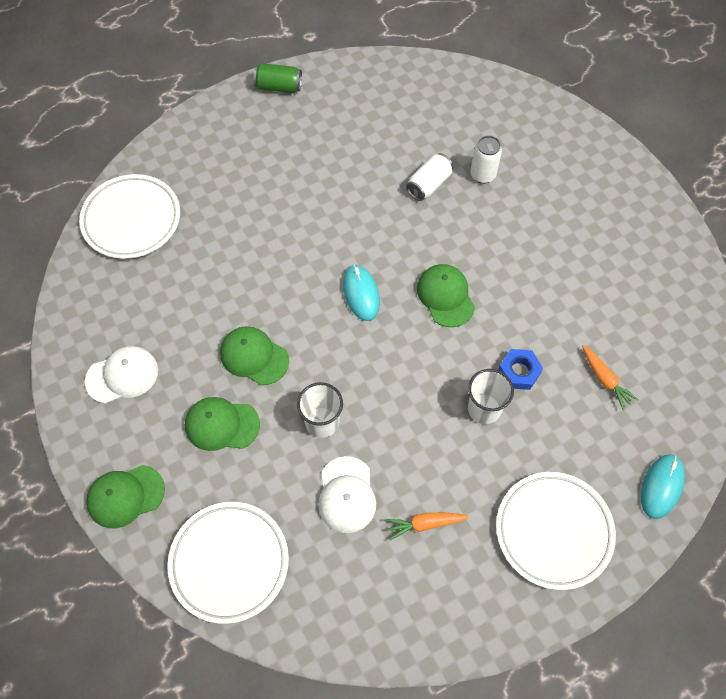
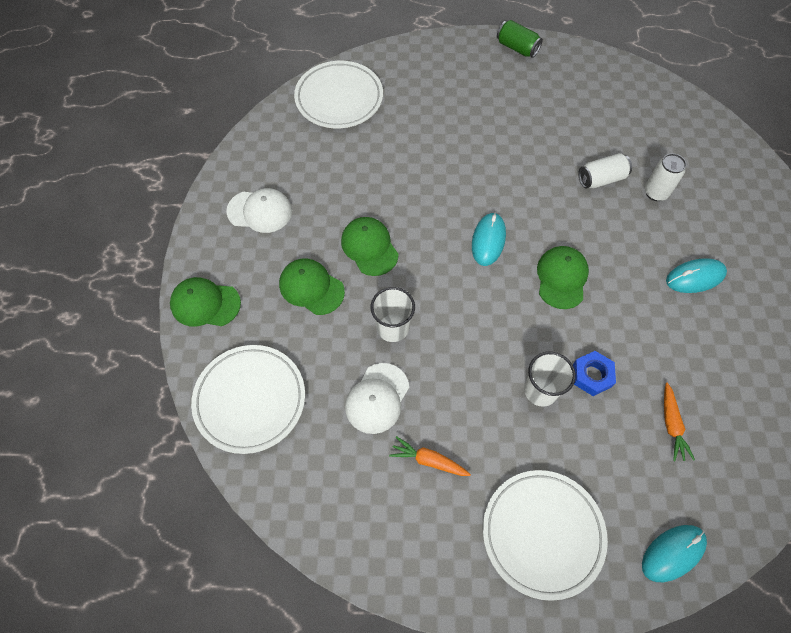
camera: 30 degrees right, 0 degrees up
(556, 238) = (695, 277): none -> turquoise mouse

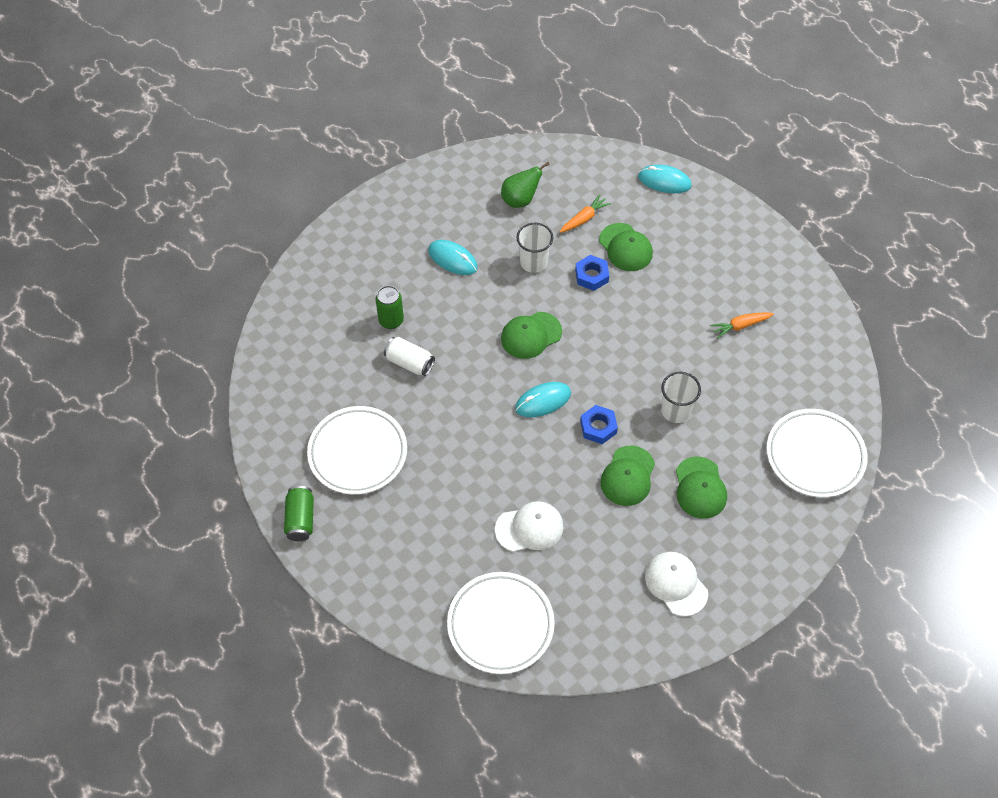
camera: 130 degrees left, 5 degrees down
(205, 304) = (786, 549): green cap -> green cap (625, 247)
(377, 398) = (733, 382): white cap -> white cap (529, 528)
(428, 460) = (740, 326): orange carrot -> orange carrot turned 90 degrees clockwise
(430, 260) = (598, 427): none -> blue nut
(540, 390) = (631, 296): white cup -> white cup (533, 262)
(542, 533) = (719, 244): white plate -> white plate (358, 453)
(656, 192) = (391, 320): white can -> green can
(737, 385) = (520, 200): none -> green pear

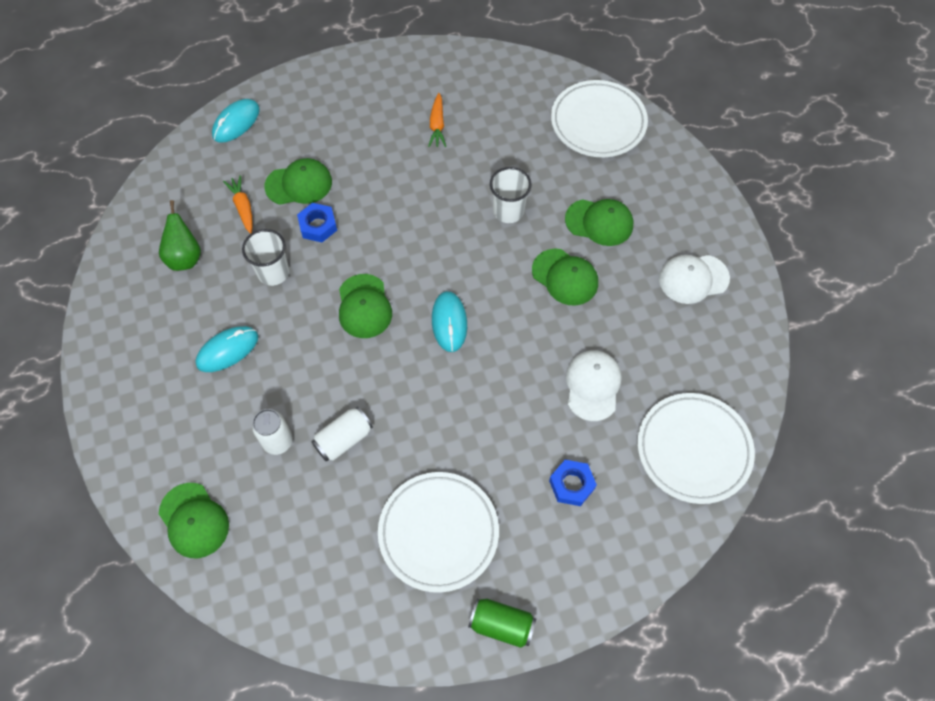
camera: 70 degrees left, 5 degrees up
(312, 293) = (194, 520): none -> green cap
(391, 320) = (278, 441): green can -> white can
(598, 427) = (500, 283): blue nut -> blue nut (571, 485)

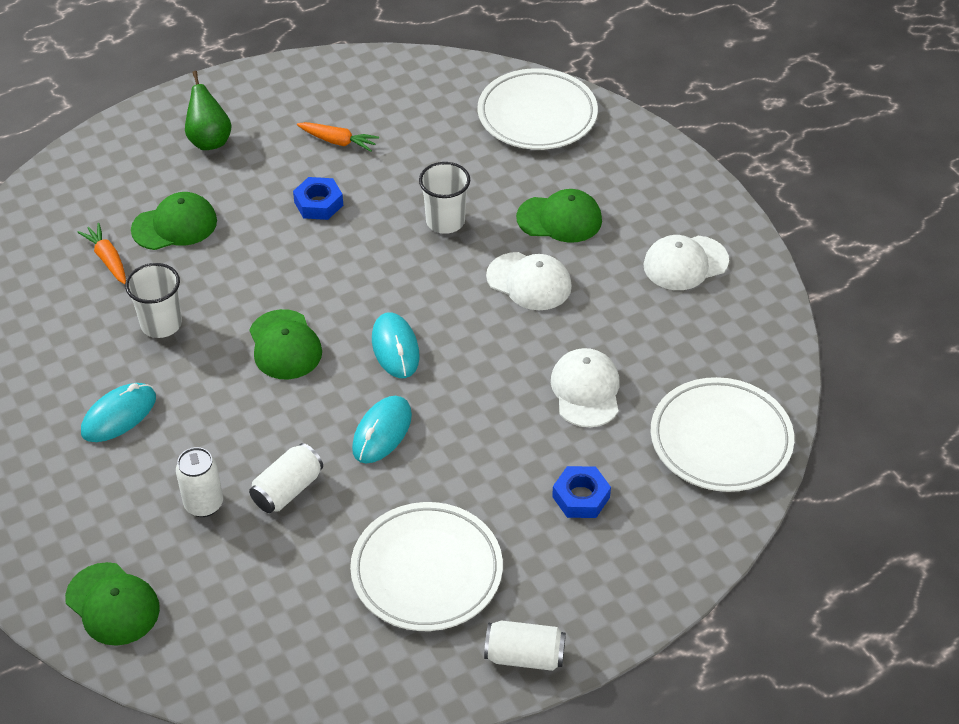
camera: 10 degrees left, 15 degrees down
(185, 257) = (43, 322): green pear -> green pear (209, 140)
(236, 122) = (80, 169): turquoise mouse -> turquoise mouse (382, 432)
(318, 226) = (208, 267): blue nut -> blue nut (318, 204)
(437, 125) = (338, 141): orange carrot -> orange carrot turned 60 degrees counterclockwise
(501, 625) = (524, 656): green can -> white can
(565, 277) = (529, 281): green cap -> white cap

